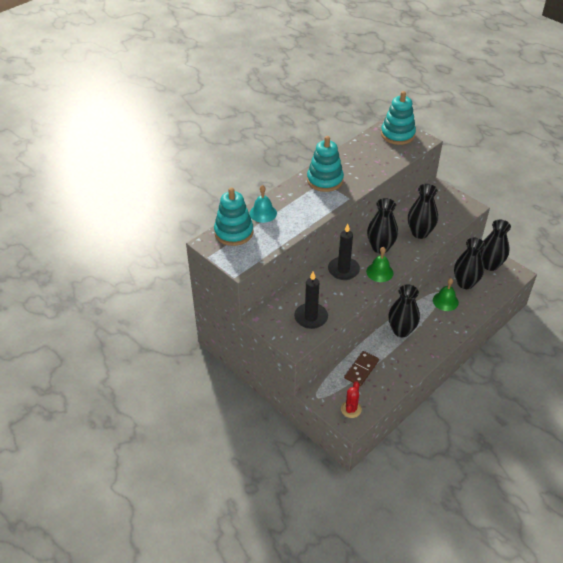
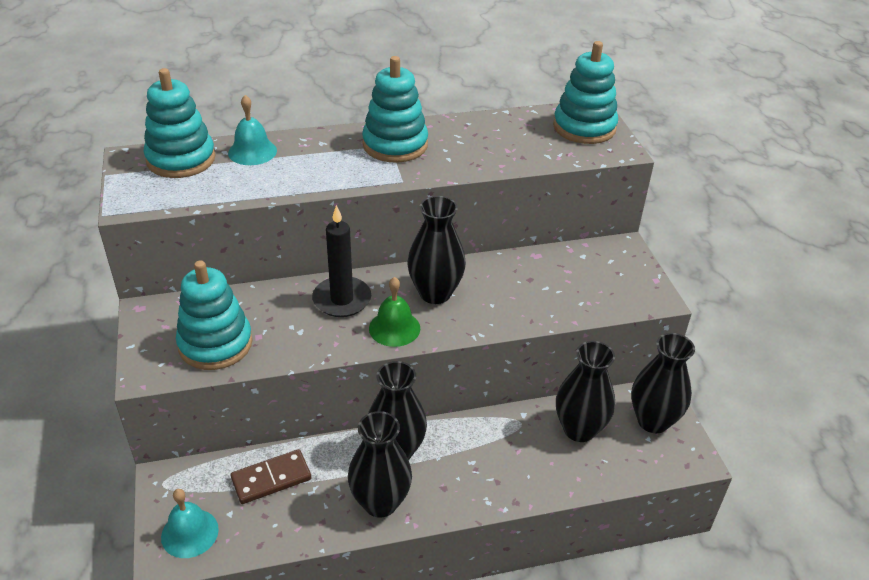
camera: 30 degrees right, 5 degrees down
(311, 317) = (215, 344): black candle -> turquoise stacking toy
(351, 409) = (189, 533): red cactus -> turquoise bell
(420, 233) = (524, 299): black vase -> black vase (380, 502)
(445, 301) = (516, 441): green bell -> none

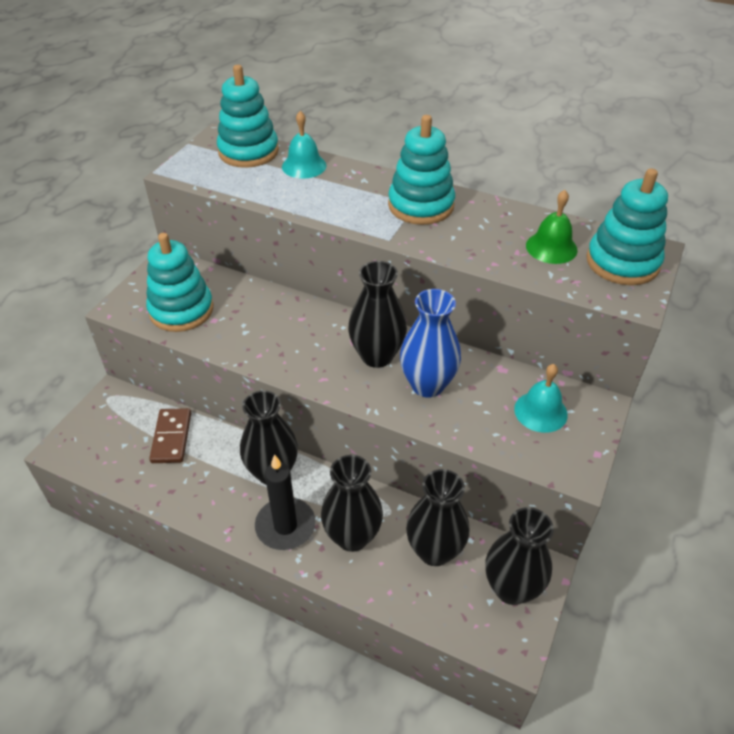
camera: 40 degrees right, 5 degrees up
(189, 533) = (89, 442): turquoise bell -> turquoise bell (540, 411)
(271, 479) = (171, 437): brown domino -> brown domino turned 75 degrees clockwise
(342, 299) = (300, 323): black candle -> black candle (285, 526)
(380, 502) = (222, 504): black vase -> black vase (352, 536)
(394, 328) = (314, 367): green bell -> green bell (551, 247)
(497, 294) = (427, 385): none -> blue vase

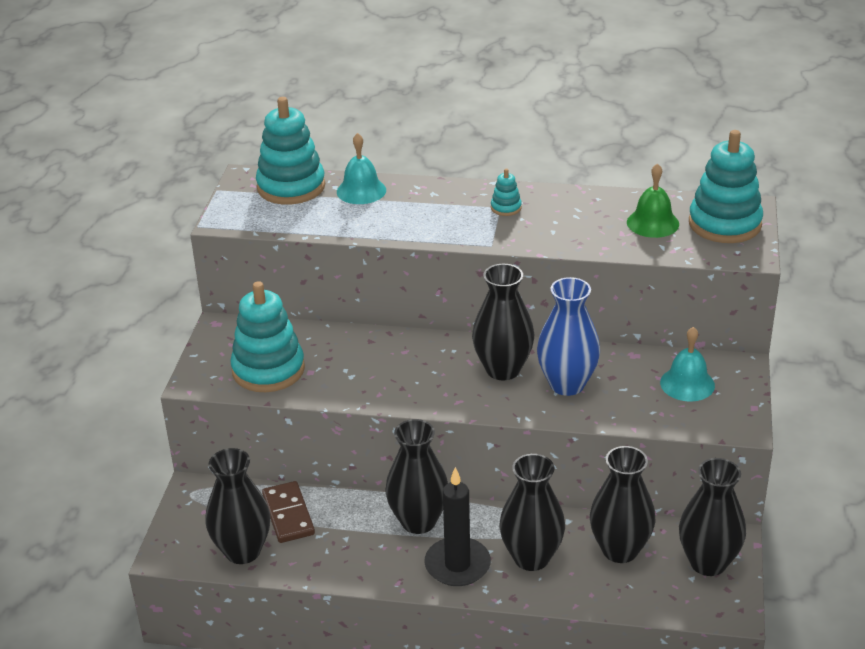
camera: 15 degrees left, 10 degrees down
(119, 462) = (243, 551): none -> black vase
(421, 206) = (506, 208): turquoise stacking toy -> turquoise stacking toy, size x0.44

